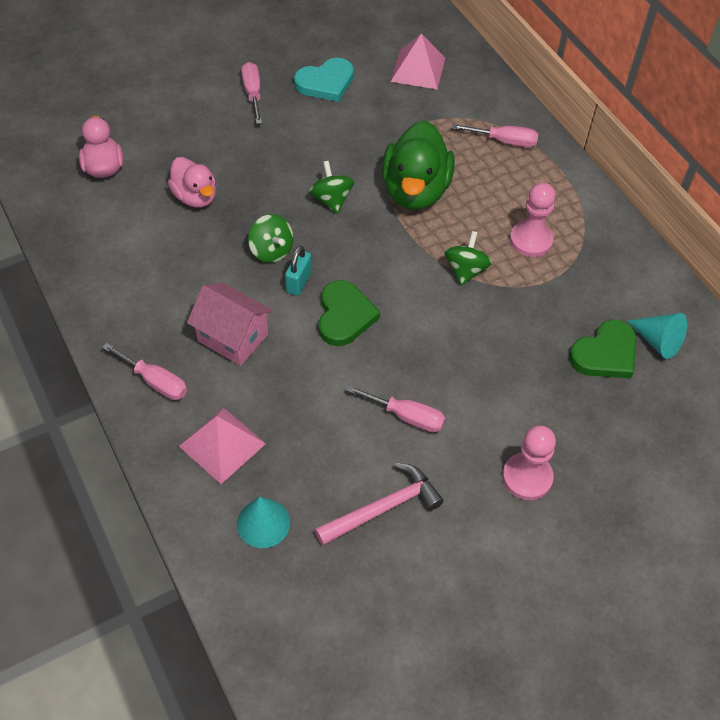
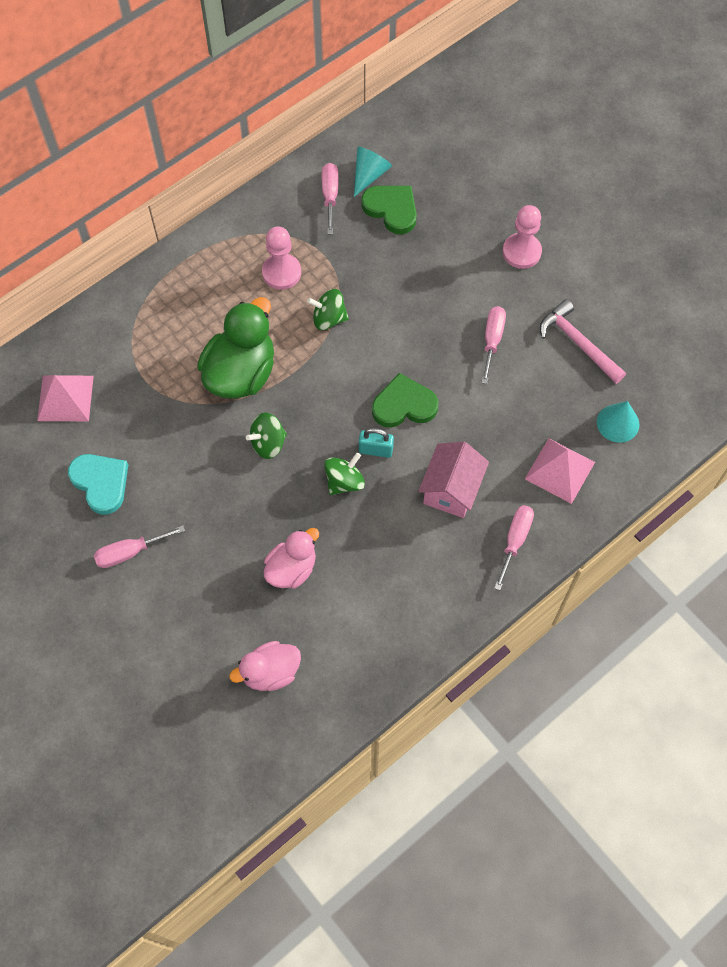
camera: 100 degrees left, 10 degrees up
(415, 191) = (241, 373): green duck -> green duck turned 60 degrees counterclockwise
(504, 141) = (159, 307): pink screwdriver -> pink screwdriver (330, 196)

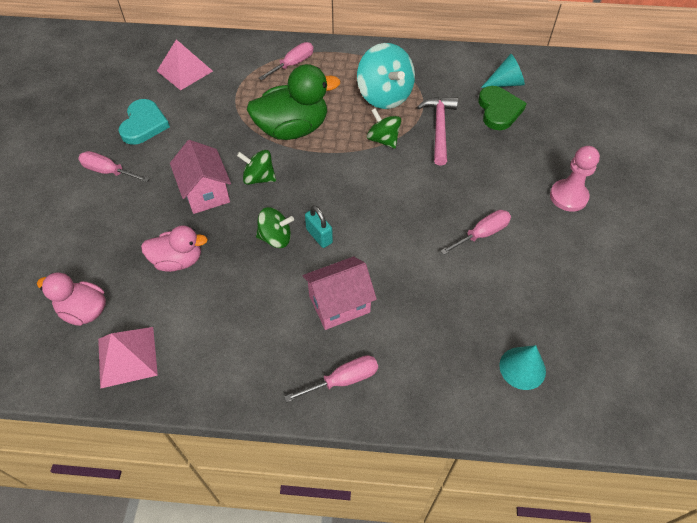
camera: 45 degrees right, 10 degrees down
(240, 495) = (205, 192): none -> pink house
(281, 272) = (384, 95): pink pawn -> turquoise spinning top
(330, 196) = (465, 77): pink screwdriver -> pink screwdriver (293, 64)
(404, 405) = (371, 224): green heart -> none
(559, 470) = (435, 361): pink pyramid -> pink pyramid (127, 356)
(578, 343) = (550, 286): pink hammer -> pink hammer (439, 128)

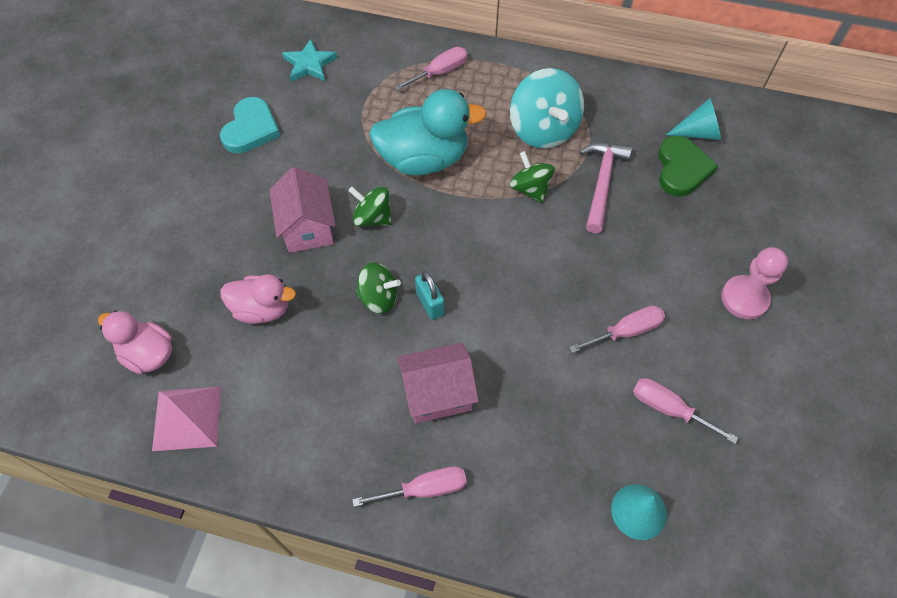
camera: 10 degrees right, 5 degrees up
(108, 171) = (201, 184): pink screwdriver -> pink screwdriver (668, 409)
(184, 71) = (309, 64): pink pyramid -> turquoise star
(292, 129) = (424, 159): green duck -> turquoise duck

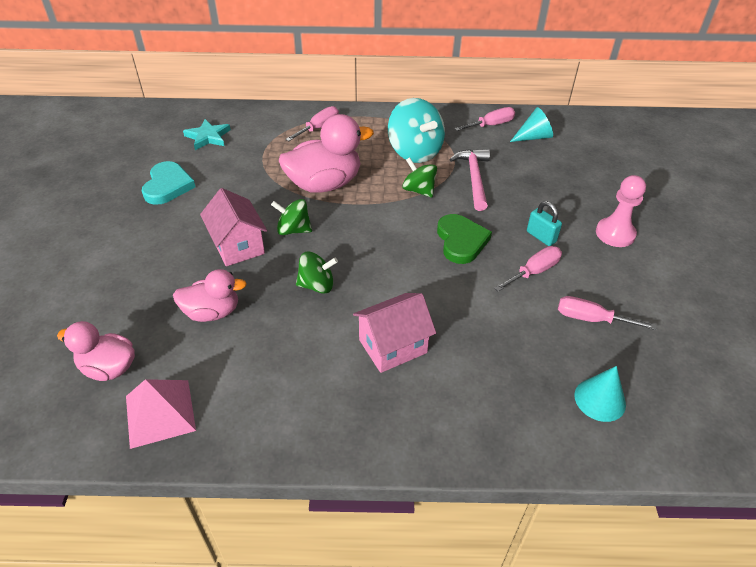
camera: 15 degrees left, 15 degrees down
(424, 159) = (324, 184): turquoise duck -> pink duck
(424, 489) = (407, 423): pink screwdriver -> pink screwdriver (491, 125)
(430, 303) = (363, 281): turquoise padlock -> turquoise padlock (541, 237)
(681, 169) = (531, 160): green heart -> green heart (461, 241)

